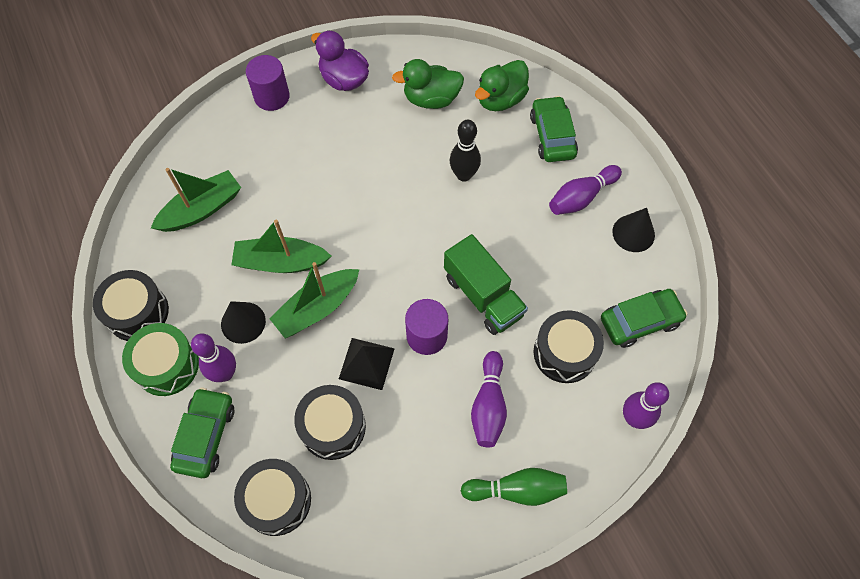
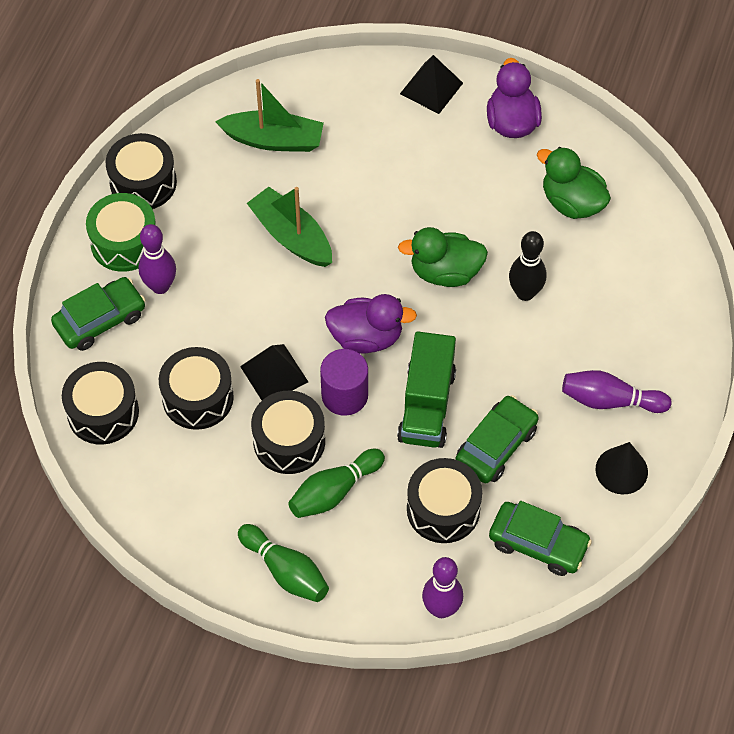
camera: 45 degrees right, 5 degrees down
(243, 322) = (213, 259): black cone -> none
(272, 97) = (431, 88): purple cylinder -> black pyramid
(317, 308) = (281, 298): green boat -> none
(399, 286) = (366, 337): none -> purple duck
(424, 399) = (289, 441): none -> black drum
(488, 405) = (334, 491): purple bowling pin -> green bowling pin
(500, 99) = (636, 254): green duck -> green duck (445, 272)
(552, 136) = (647, 326): green car -> green car (496, 446)

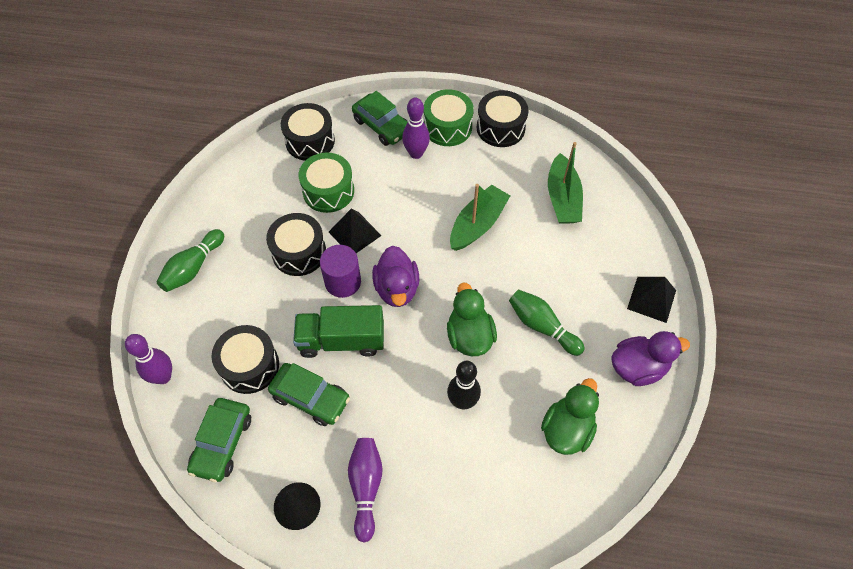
camera: 80 degrees right, 0 degrees up
(198, 397) = (328, 191): black drum -> green drum
(334, 491) = (260, 288): green bowling pin -> green bowling pin (542, 326)

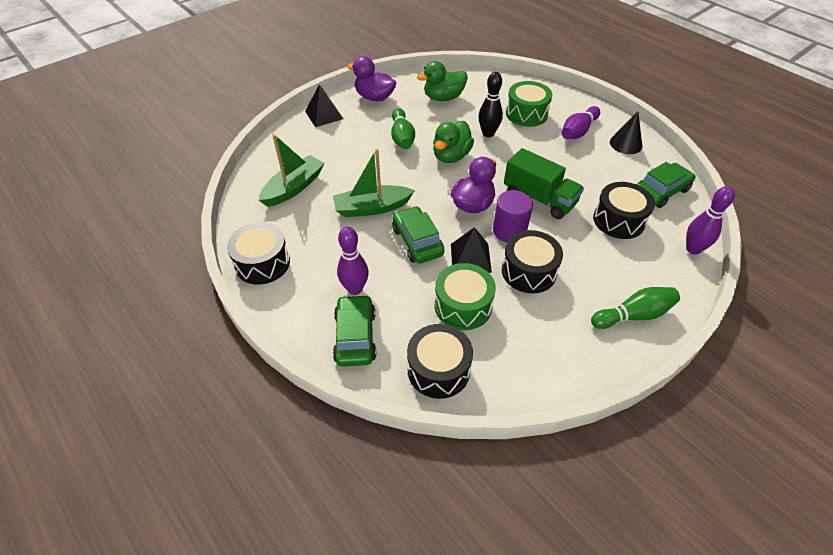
camera: 140 degrees left, 10 degrees down
(310, 398) = (584, 182): green car -> green car (417, 241)
(447, 127) = (301, 294): green drum -> green drum (526, 114)

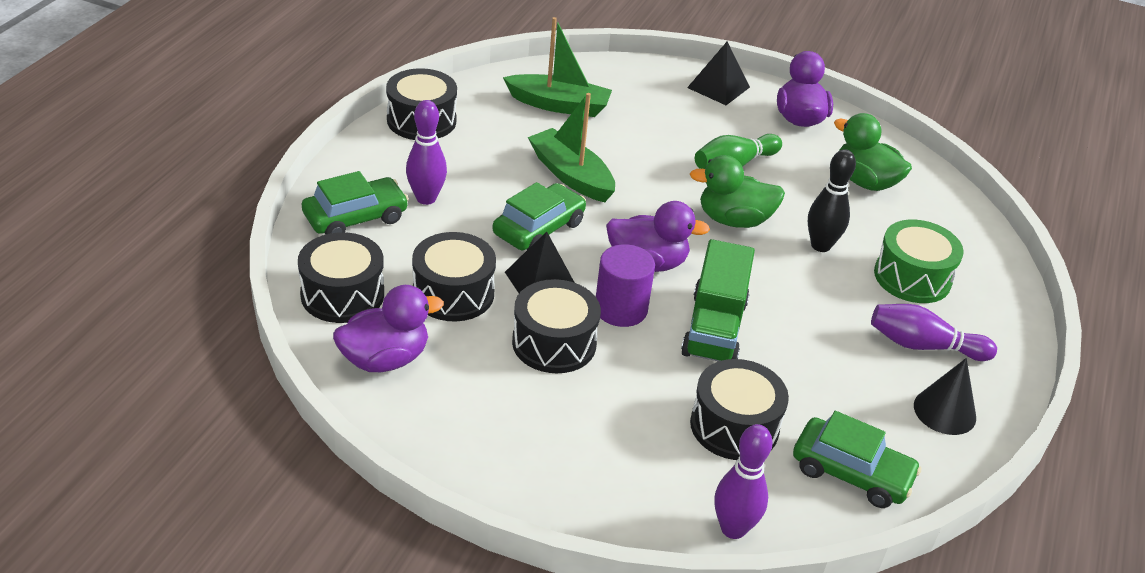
camera: 60 degrees right, 10 degrees down
(463, 306) = (453, 293): green drum -> black drum
(515, 364) = (385, 359): none -> purple duck
(633, 315) = (538, 467): green bowling pin -> none

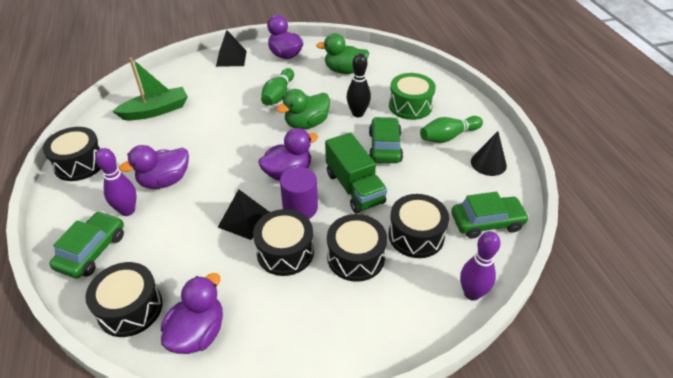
camera: 35 degrees left, 5 degrees up
(453, 293) = (200, 260): black drum -> black drum (356, 257)
(494, 190) = (165, 181): none -> purple duck
(539, 228) = (212, 189): green car -> green car (385, 147)
(571, 175) = (200, 147): green boat -> none
(923, 346) = (448, 136): purple bowling pin -> green bowling pin

